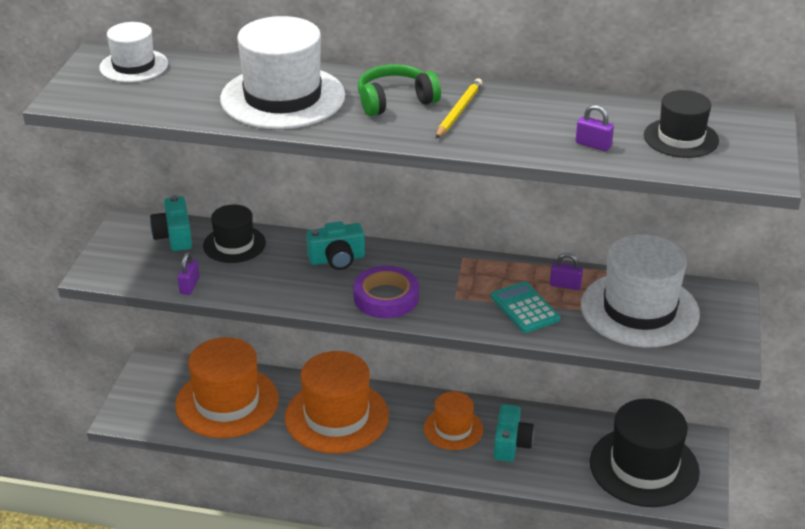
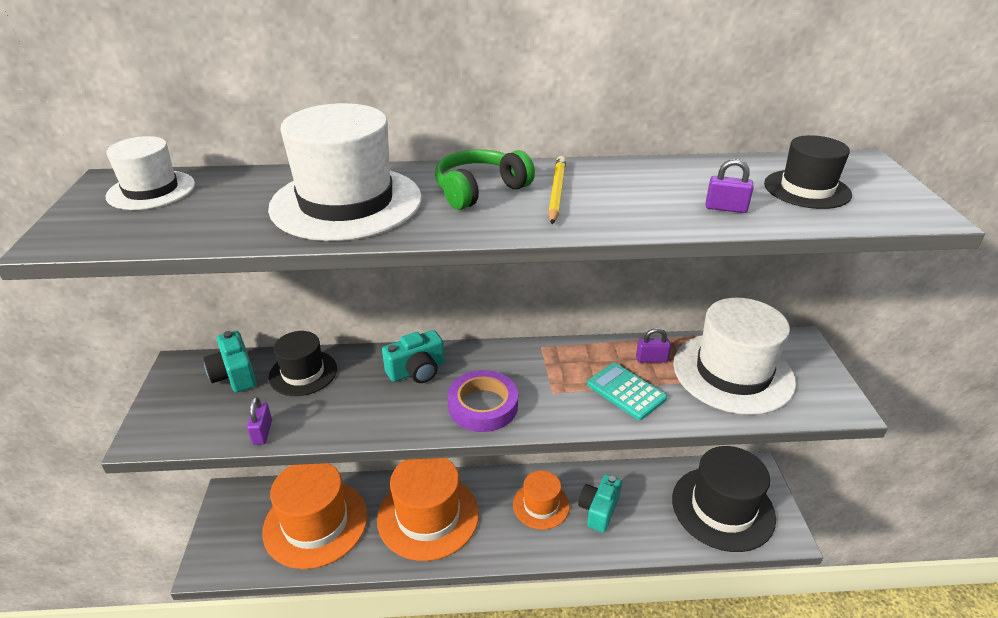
camera: 15 degrees left, 0 degrees up
(511, 444) = (599, 510): turquoise camera -> turquoise camera turned 150 degrees counterclockwise

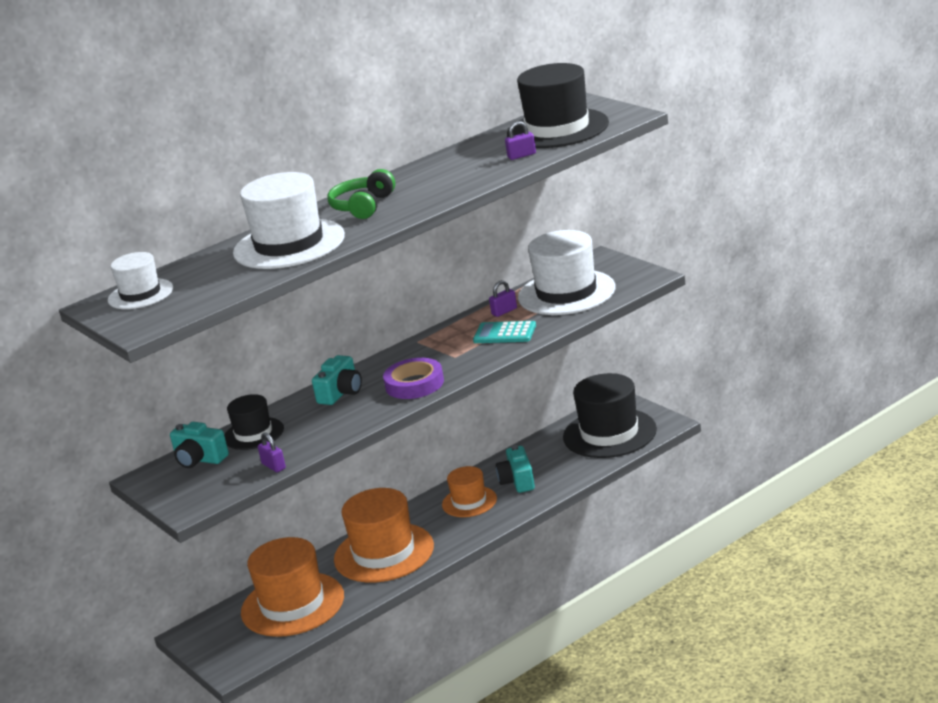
camera: 30 degrees left, 10 degrees down
(556, 192) = (412, 188): yellow pencil -> none
(807, 189) = (557, 129): black hat -> black hat, size x1.76

